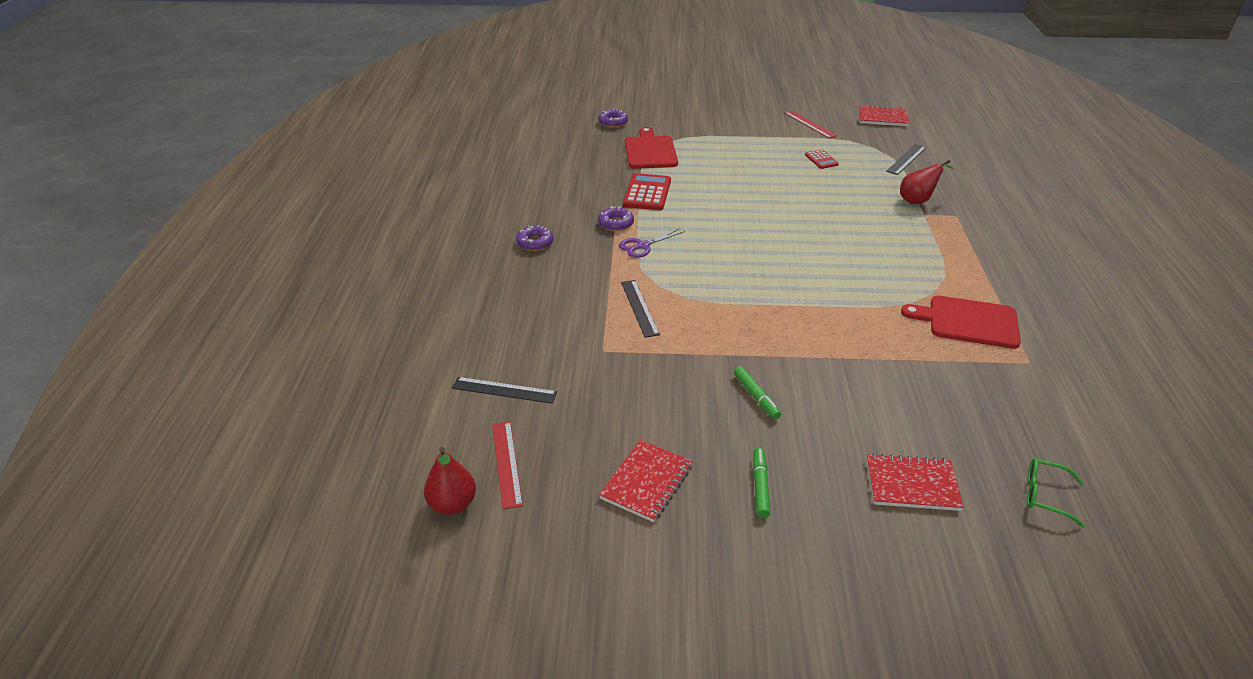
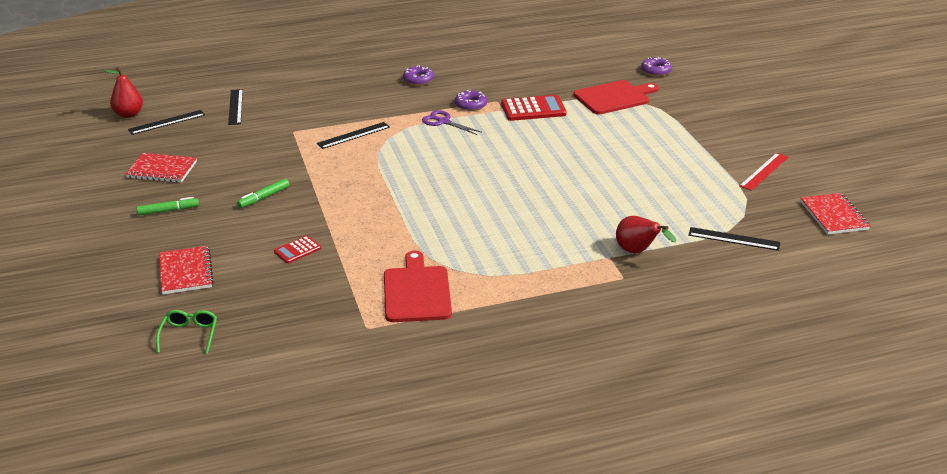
camera: 70 degrees right, 5 degrees down
(507, 463) = (167, 122): red ruler -> black ruler
(821, 160) = (681, 186): red calculator -> red calculator (297, 250)

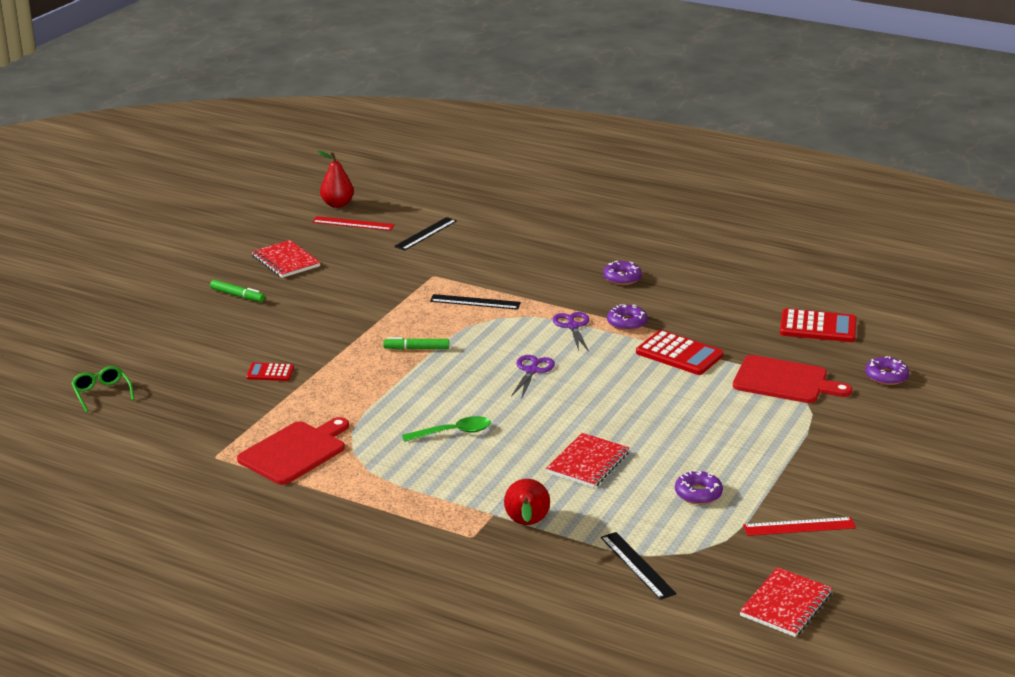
camera: 45 degrees right, 5 degrees down
(167, 122) = (353, 223): black ruler -> red ruler
(186, 272) = (172, 348): red notebook -> red notebook (588, 463)
(189, 335) = (101, 393): green glasses -> green glasses turned 75 degrees counterclockwise
(264, 197) = (318, 319): green marker -> green marker (416, 348)
(469, 160) = (532, 371): none -> purple scissors
(494, 222) = (453, 432): none -> green spoon
(576, 60) = (818, 327): none -> red calculator
(687, 181) = (698, 493): none -> purple donut

